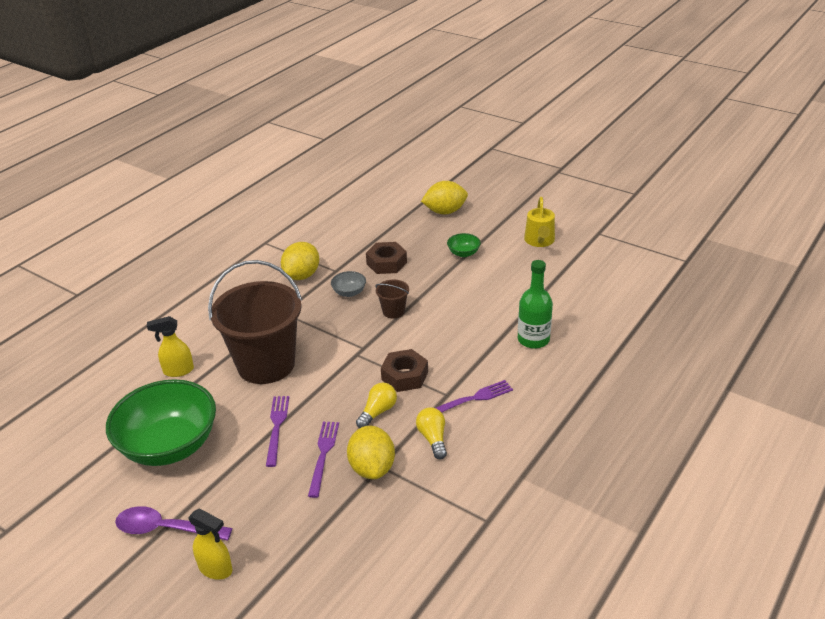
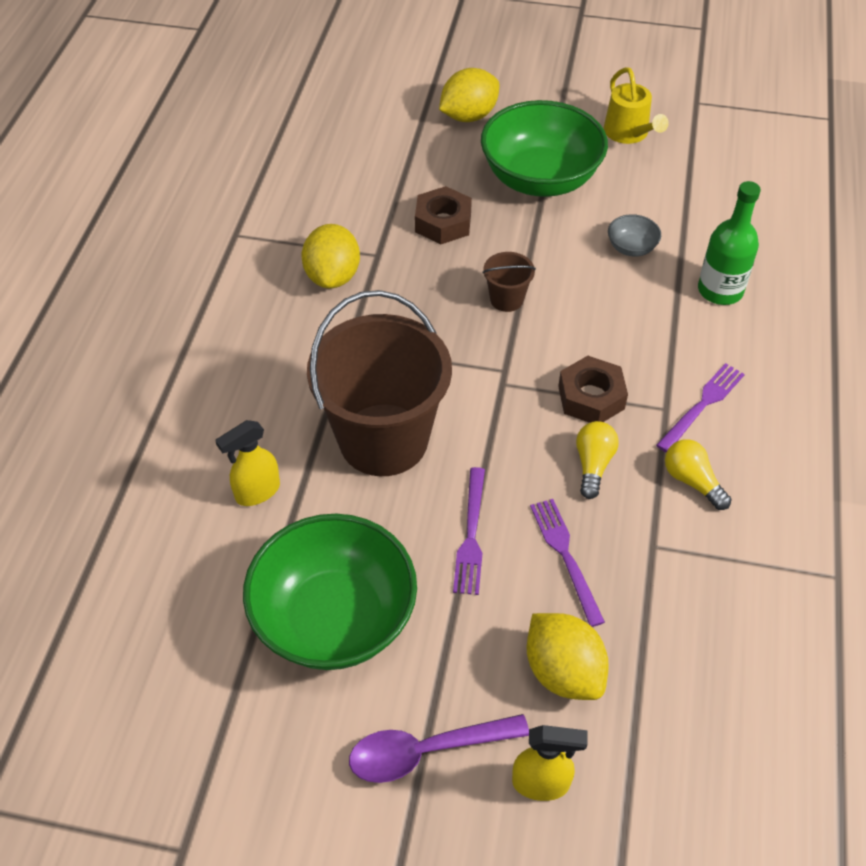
camera: 25 degrees left, 15 degrees up
(277, 427) = (471, 535): purple fork -> purple fork turned 150 degrees counterclockwise
(349, 292) = (422, 286): grey bowl -> grey bowl (631, 248)
(372, 468) = (643, 552): yellow lemon -> yellow lemon (563, 671)
(463, 253) = (540, 179): green bowl -> green bowl, size x2.46

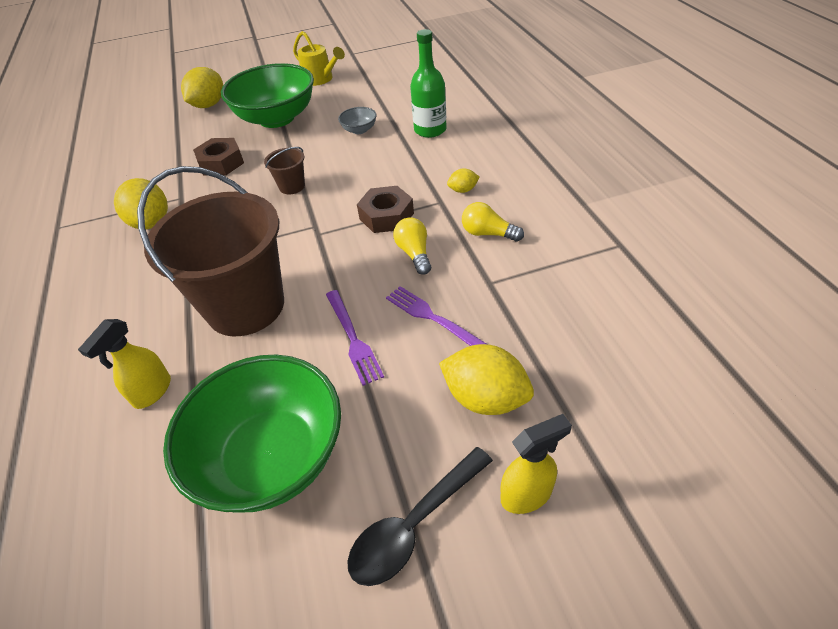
camera: 25 degrees left, 5 degrees down
(426, 751) = (414, 525): purple spoon -> black spoon
(702, 405) = (463, 190): purple fork -> yellow lemon

